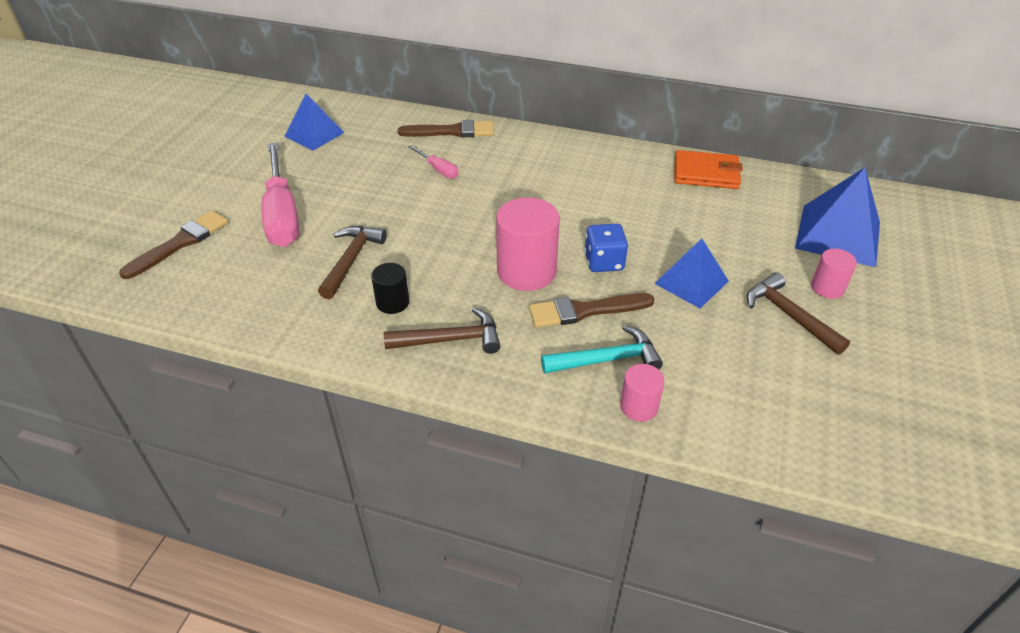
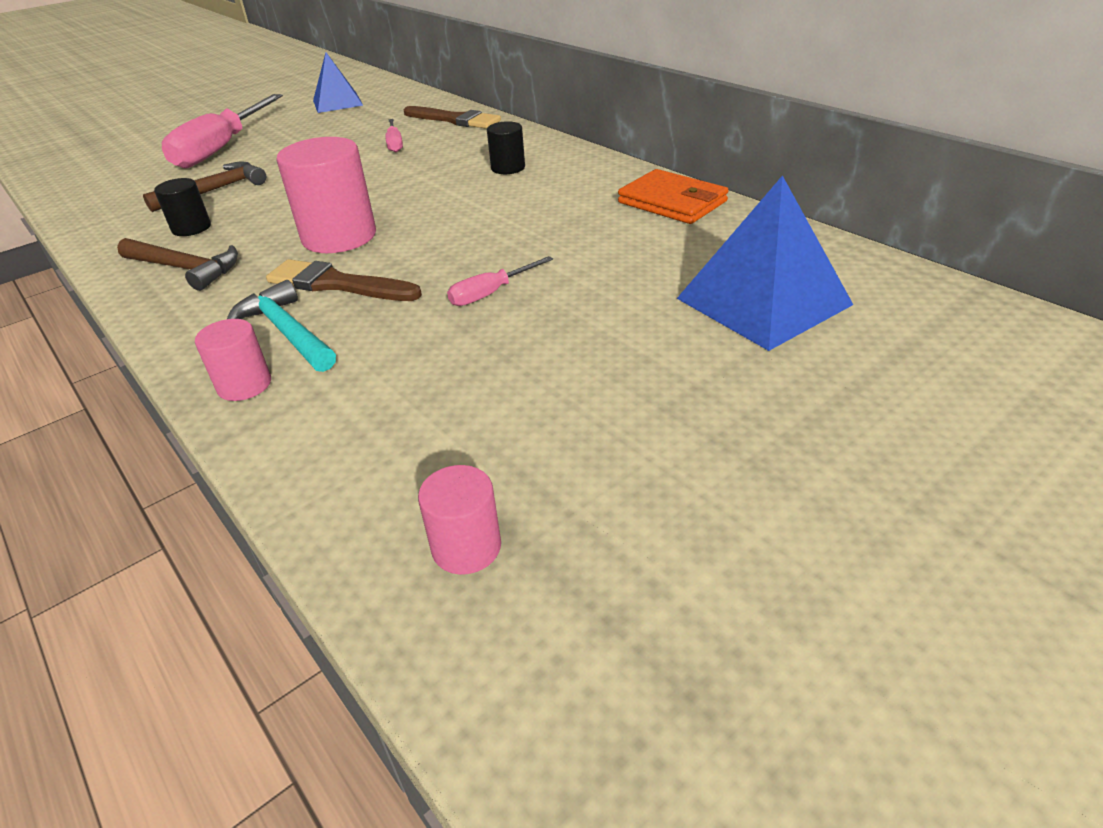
camera: 35 degrees right, 5 degrees down
(180, 243) = (125, 151): brown brush -> none
(561, 171) = (508, 168): none -> black cylinder
(604, 262) = (425, 250): blue dice -> none
(607, 359) = (286, 332): turquoise hammer -> turquoise hammer turned 150 degrees counterclockwise
(691, 282) = (491, 293): blue pyramid -> pink screwdriver
(789, 315) = (558, 362): brown hammer -> none
(827, 288) = (658, 351): pink cylinder -> pink cylinder (466, 547)

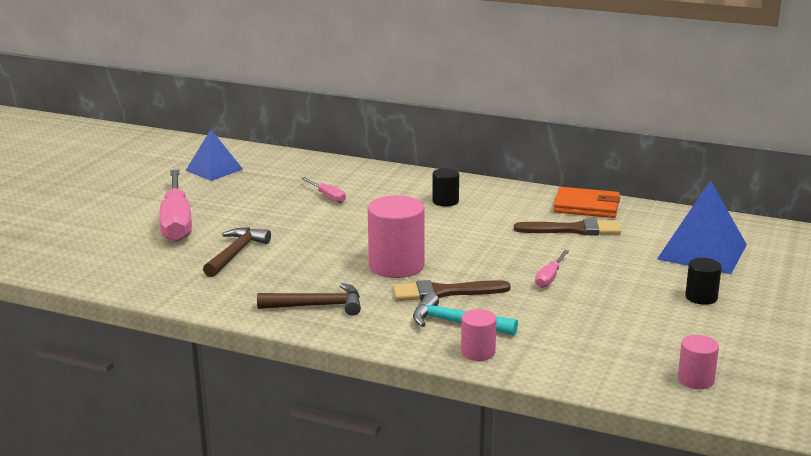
camera: 30 degrees left, 15 degrees down
(191, 228) = (269, 281): black cylinder -> black cylinder (701, 297)
(454, 120) = (346, 171): brown brush -> brown brush (573, 230)

